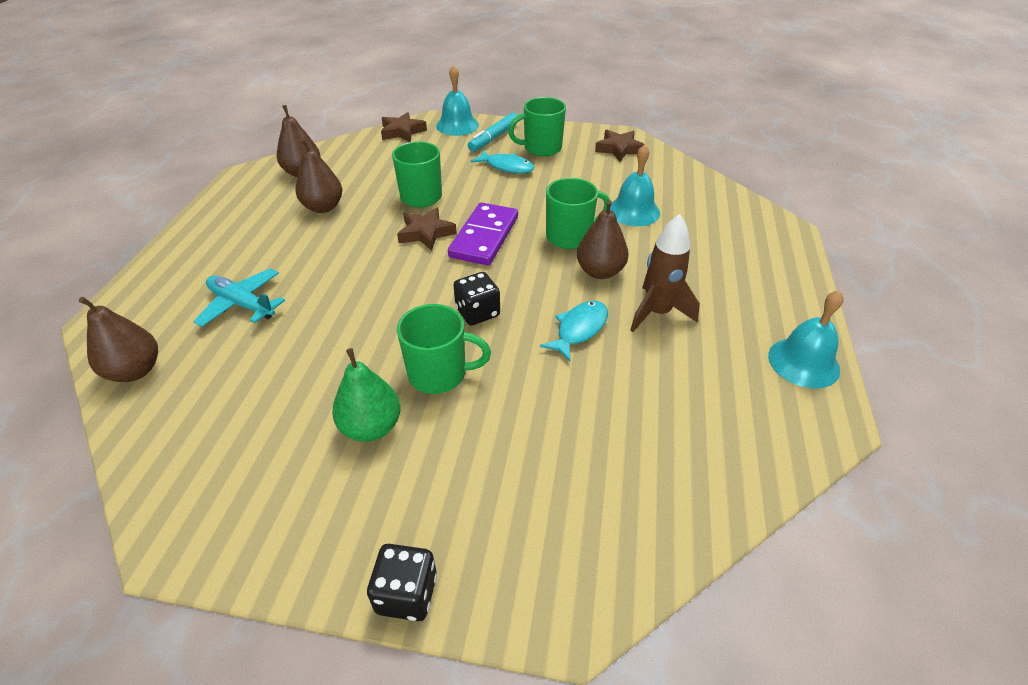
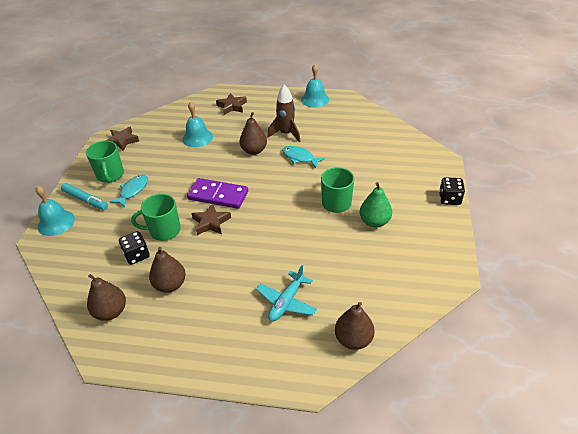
camera: 90 degrees left, 0 degrees up
(402, 132) = (55, 256): brown star -> brown star (232, 106)
(477, 312) = (289, 193): black dice -> black dice (137, 255)
(570, 236) = (220, 161): green mug -> none

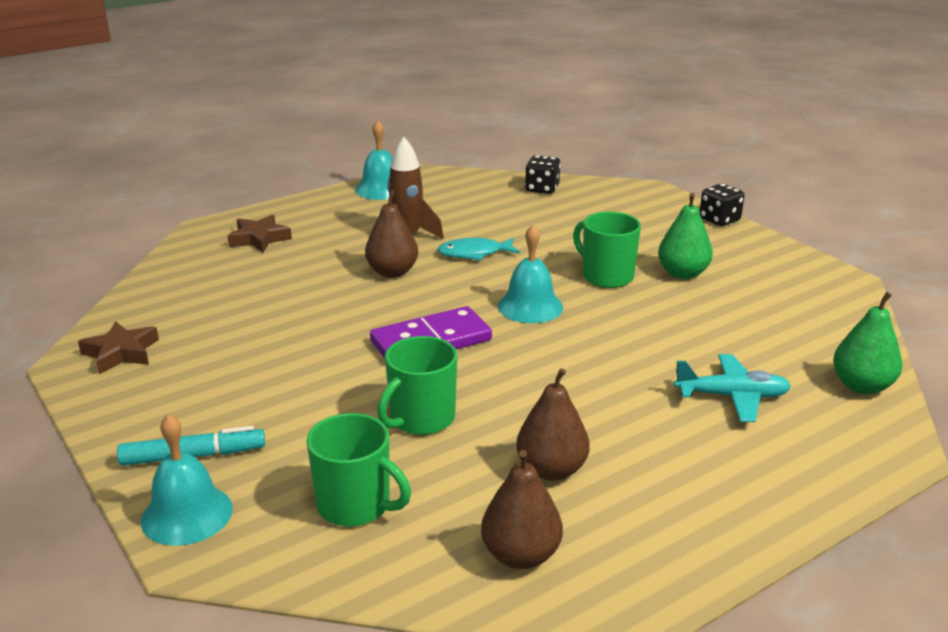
camera: 45 degrees left, 15 degrees down
(110, 175) = (183, 403): green mug -> green mug (356, 505)
(133, 191) = (269, 401): turquoise fish -> none
(137, 255) = (431, 469): black dice -> black dice (542, 189)
(197, 138) = (267, 294): turquoise bell -> turquoise bell (530, 306)
(211, 222) = (478, 374): brown star -> none
(286, 302) = (732, 396): turquoise plane -> turquoise plane turned 75 degrees counterclockwise
(353, 339) = (862, 386): brown pear -> green pear

